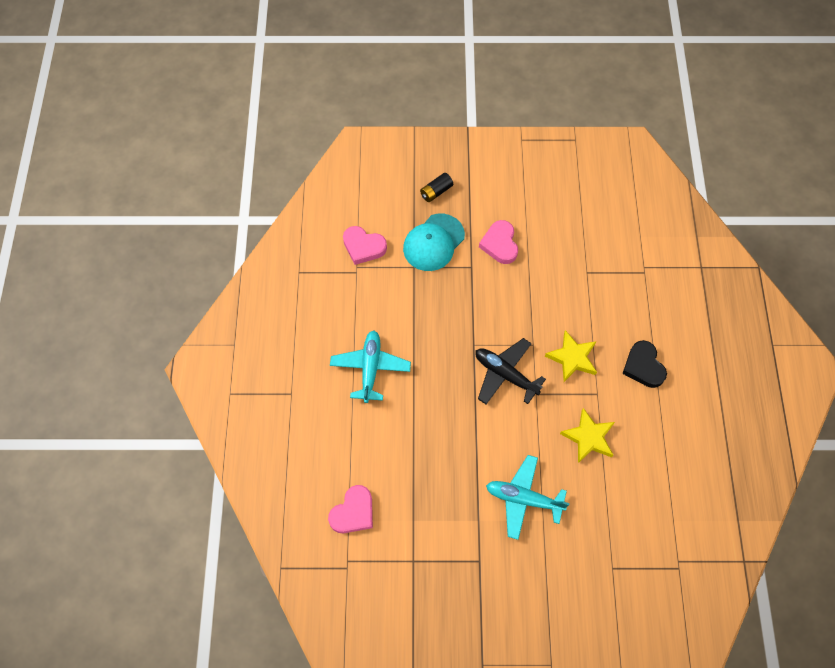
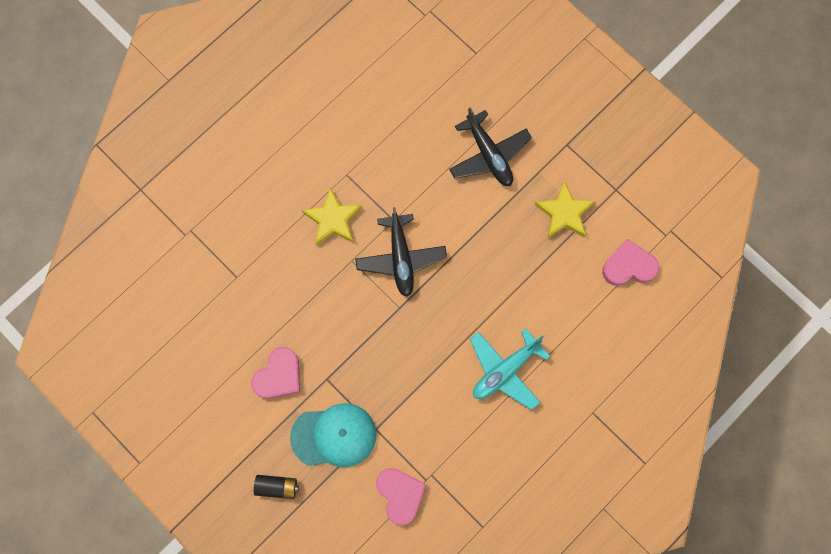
camera: 135 degrees left, 10 degrees up
(523, 499) = (489, 155): turquoise plane -> black plane
(588, 437) = (391, 150): yellow star -> yellow star (564, 213)
(643, 366) = (286, 160): black heart -> none

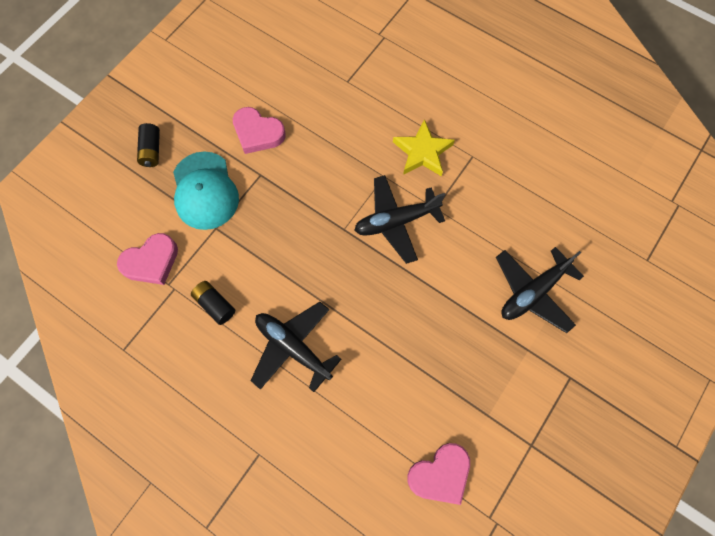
camera: 80 degrees right, 5 degrees down
(453, 437) = (215, 304): none -> black battery
(505, 370) = (293, 347): turquoise plane -> black plane
(564, 213) = (486, 387): yellow star -> none
(628, 266) = (440, 474): pink heart -> pink heart turned 75 degrees clockwise

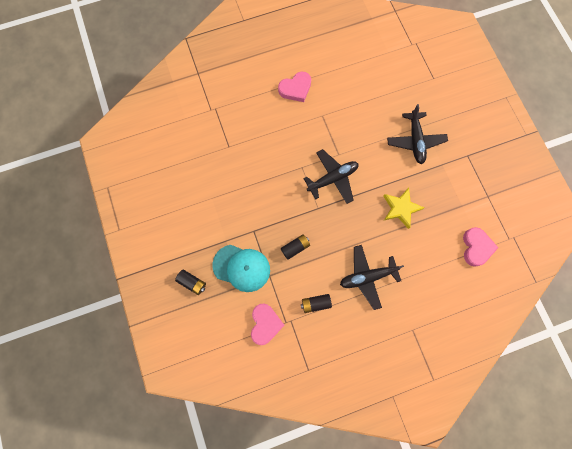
camera: 55 degrees left, 5 degrees up
(258, 133) = (226, 216): pink heart -> pink heart (295, 89)
(272, 235) = (295, 248): none -> black battery
(396, 221) = (332, 179): black plane -> black plane turned 135 degrees counterclockwise
(422, 152) = (302, 138): yellow star -> yellow star (400, 208)

